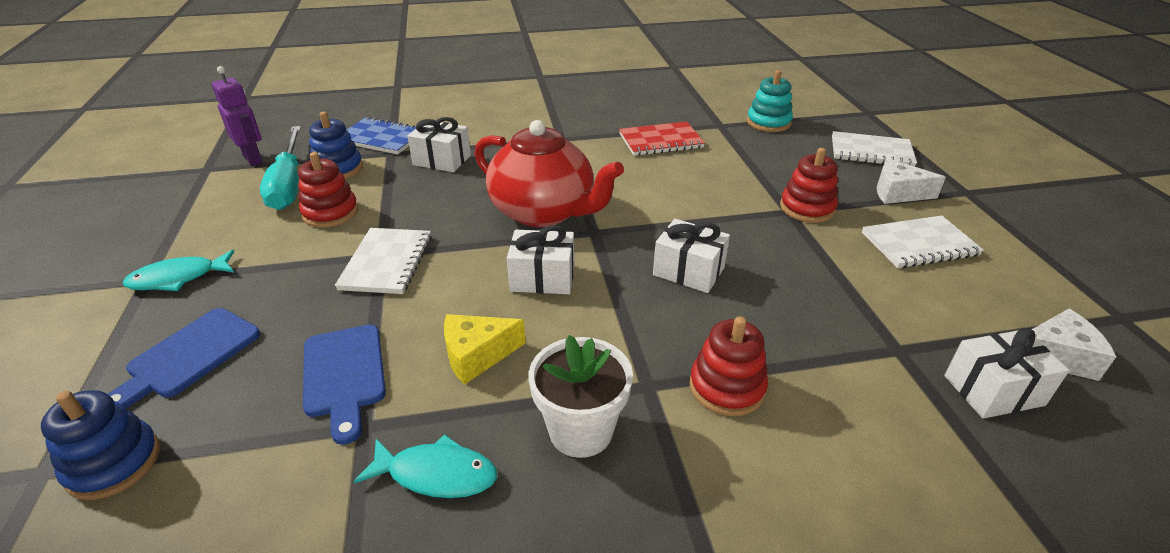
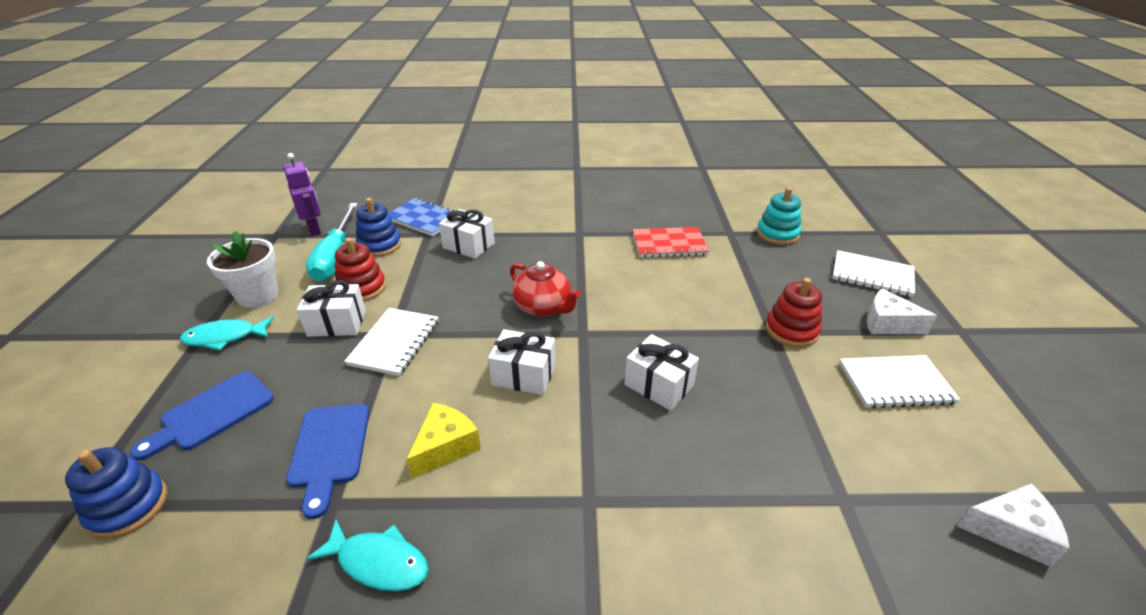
camera: 10 degrees right, 0 degrees up
(477, 355) = (445, 446): yellow cheese -> yellow cheese turned 135 degrees clockwise
(544, 212) = (543, 307): red teapot -> red teapot, size x0.61
(581, 431) = (515, 539): white flower pot -> white flower pot (258, 296)
(727, 387) = (662, 514): red stacking toy -> none
(993, 390) = (931, 560): white gift -> white gift (337, 323)

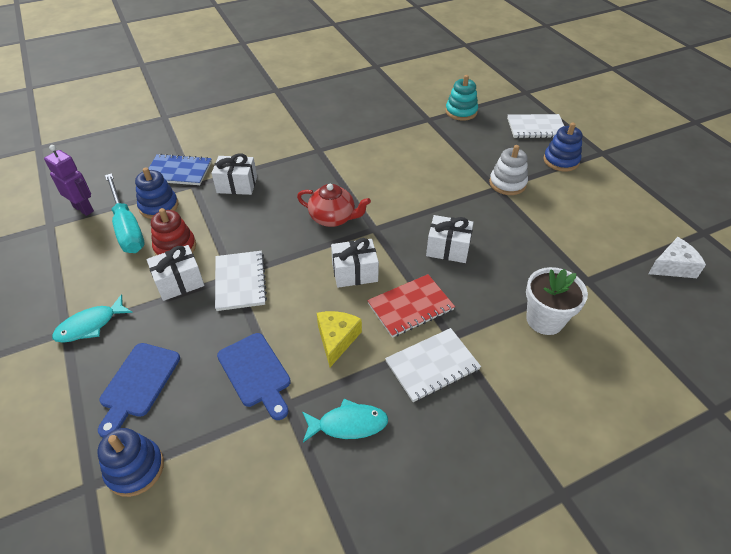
camera: 25 degrees left, 10 degrees up
(258, 296) = (86, 282): white flower pot -> white flower pot (544, 320)
(669, 244) = (391, 141): red notebook -> red notebook (410, 307)
(791, 330) = (507, 183): red stacking toy -> white stacking toy
(888, 324) = (561, 161): white cheese -> blue stacking toy
(895, 383) = (582, 200): white notebook -> white notebook (432, 365)

